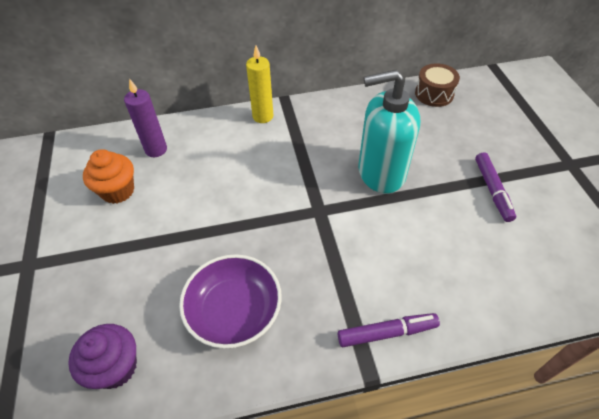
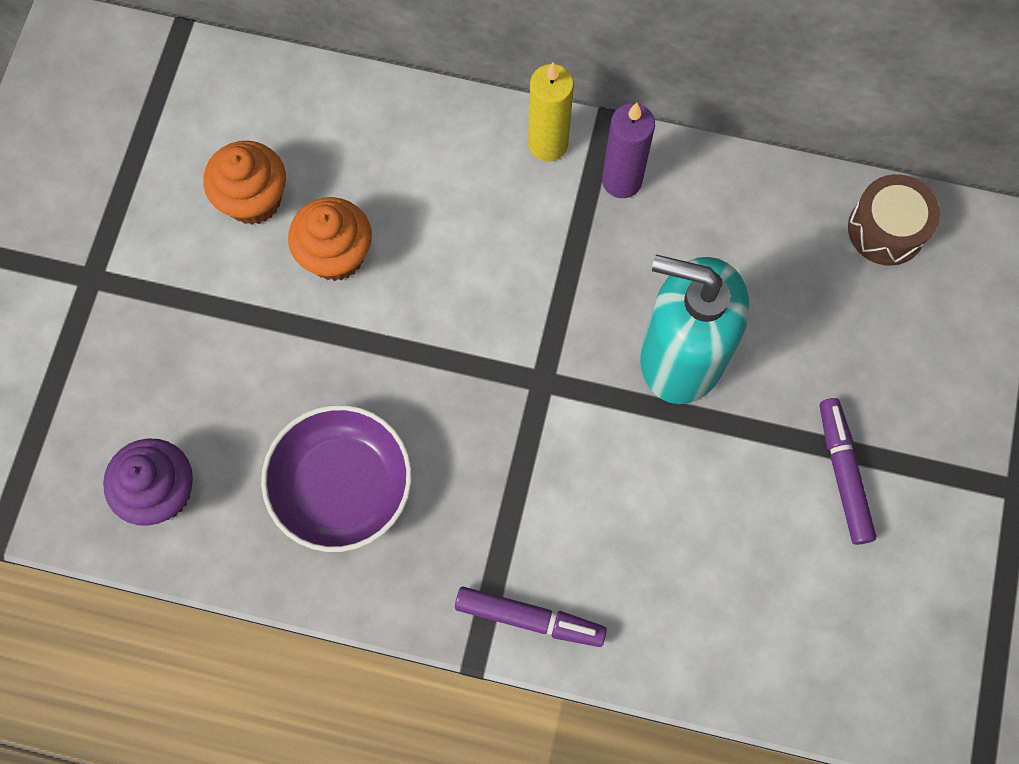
camera: 25 degrees right, 20 degrees up
(156, 149) = (341, 139): purple candle -> purple candle (621, 181)
(176, 198) = (336, 255): none -> orange cupcake
(492, 190) = (843, 474): purple marker -> purple marker turned 150 degrees clockwise

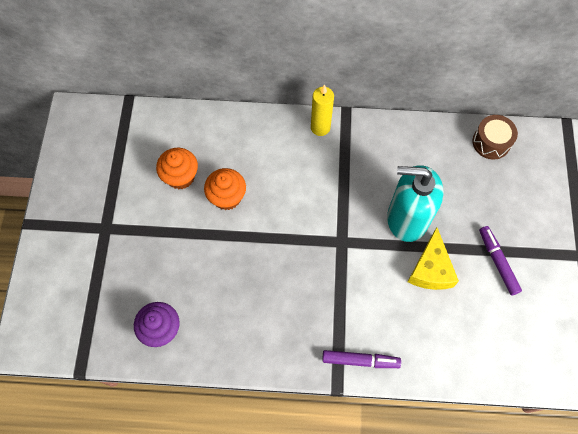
camera: 10 degrees left, 5 degrees down
(342, 486) = (252, 311): purple bowl -> none
(621, 181) = (360, 139): purple candle -> none
(706, 465) = (430, 269): none -> yellow cheese

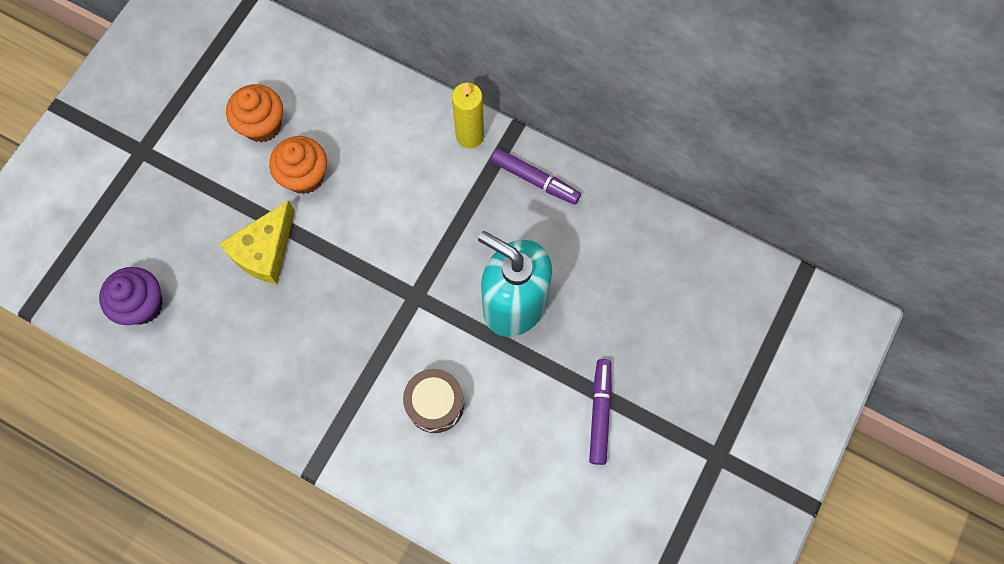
camera: 25 degrees right, 5 degrees up
(360, 360) = (356, 453): purple marker -> purple marker (534, 179)
(430, 269) = (508, 382): yellow cheese -> yellow cheese (264, 251)
(491, 142) = (684, 252): brown drum -> brown drum (435, 404)

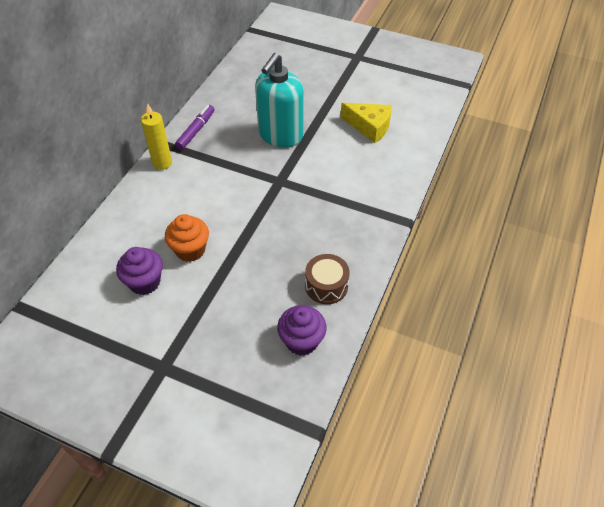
camera: 95 degrees left, 20 degrees down
(262, 125) = (145, 282): orange cupcake -> purple cupcake
(264, 251) = (251, 267): yellow cheese -> yellow cheese (369, 127)
(435, 404) = (350, 166): brown drum -> brown drum (326, 286)
(599, 413) = (342, 98): purple marker -> none

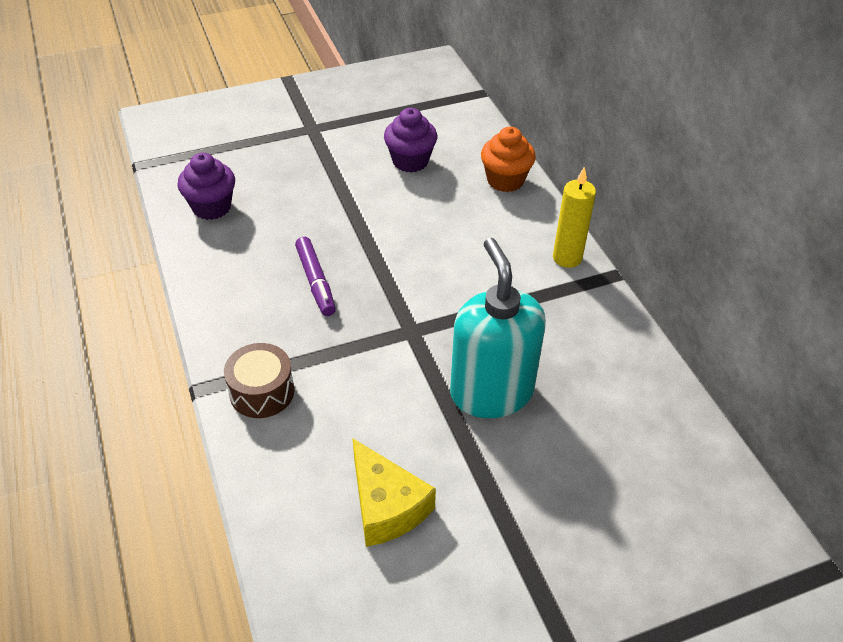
camera: 135 degrees right, 5 degrees down
(190, 250) = (408, 206): orange cupcake -> orange cupcake (505, 180)
(196, 131) = (596, 318): purple marker -> purple marker (316, 281)
(326, 286) = (233, 261): brown drum -> brown drum (262, 392)
(369, 127) = (386, 506): yellow cheese -> yellow cheese turned 105 degrees counterclockwise

